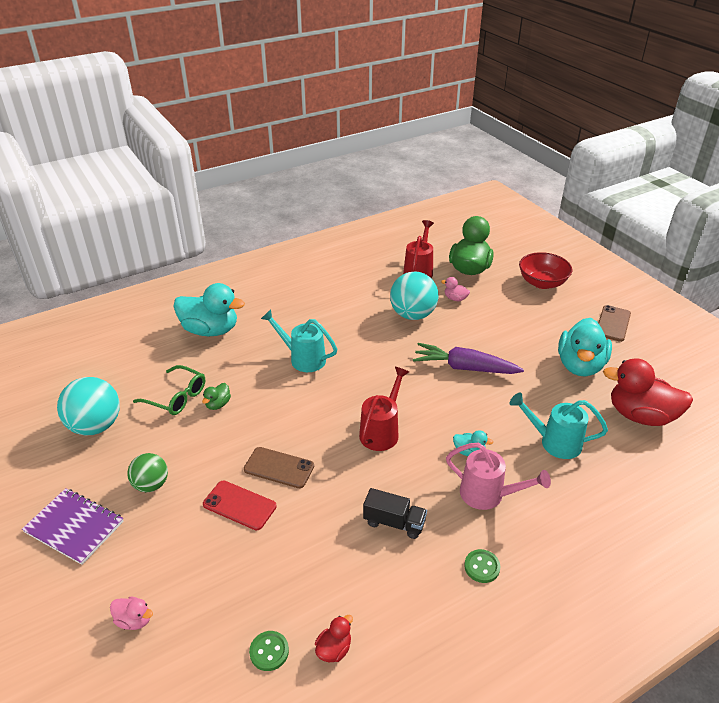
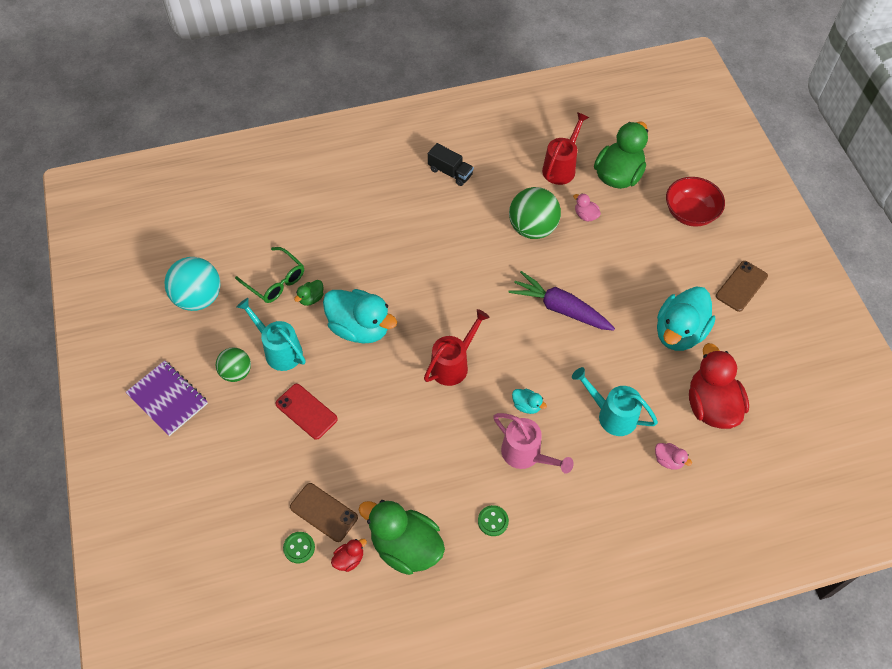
camera: 15 degrees right, 20 degrees up
(134, 620) = (202, 495): pink duck -> pink duck (668, 460)
(210, 330) = (323, 205): turquoise duck -> turquoise duck (360, 328)
(279, 468) = (349, 381): brown phone -> brown phone (324, 512)
(303, 358) = (404, 261): turquoise watering can -> turquoise watering can (279, 350)
(394, 522) = (433, 461): black truck -> black truck (450, 172)
(396, 618) = (406, 547): none -> green duck
(412, 315) = (532, 228): turquoise ball -> green ball
(640, 416) = (711, 405): red duck -> red duck turned 45 degrees clockwise

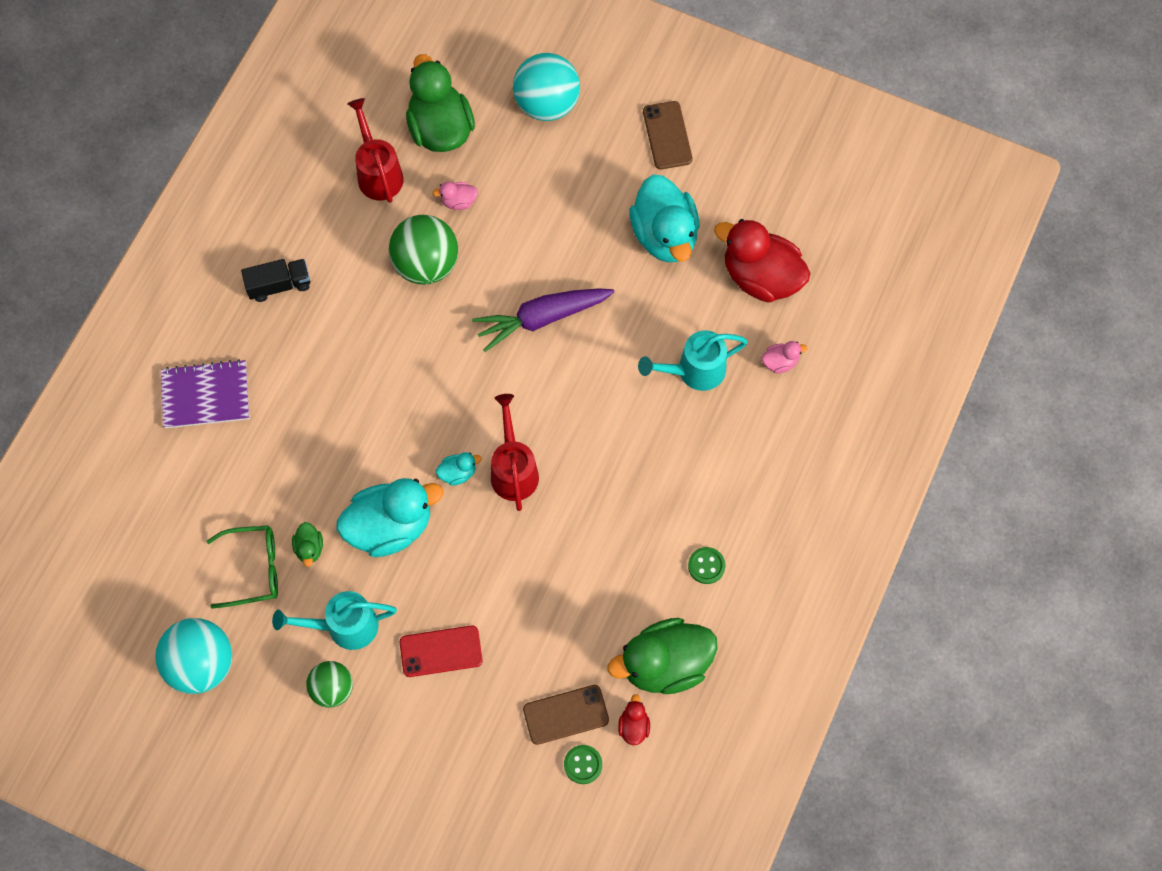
camera: 50 degrees left, 10 degrees up
(167, 399) = (302, 781): purple notebook -> purple notebook (205, 395)
(526, 406) = (618, 439): turquoise duck -> turquoise duck (458, 473)
(526, 455) = (667, 482): pink watering can -> none
(690, 213) = (547, 104): red bowl -> turquoise ball

